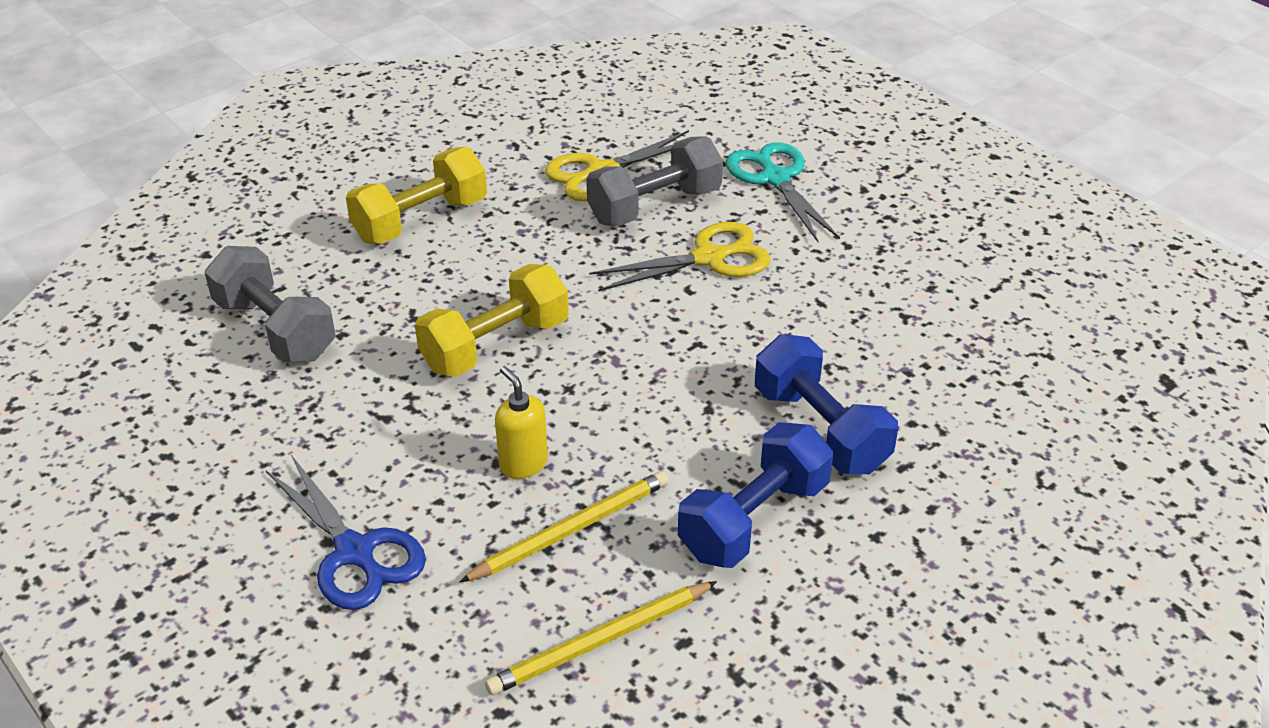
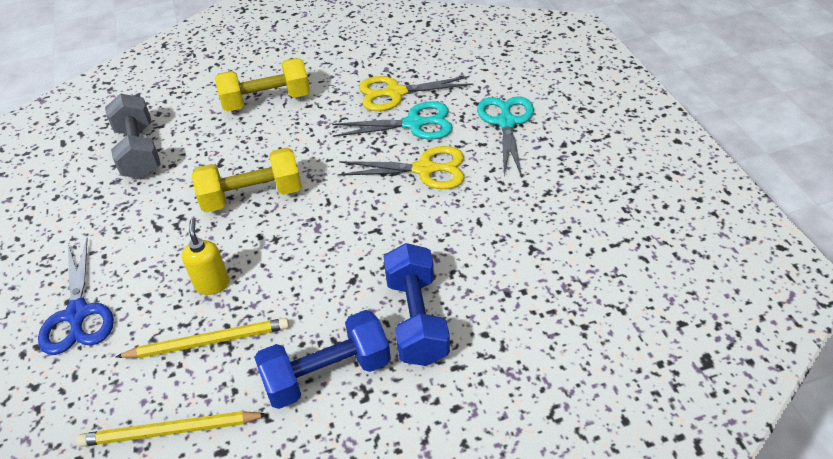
camera: 25 degrees right, 5 degrees up
(654, 206) = (413, 124): grey dumbbell -> turquoise scissors

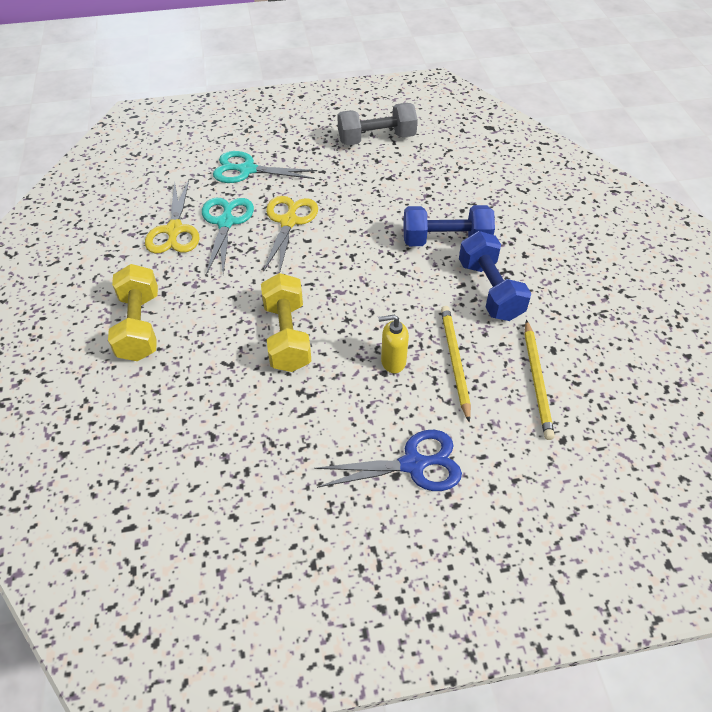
camera: 85 degrees left, 5 degrees up
(139, 152) = (182, 439): grey dumbbell -> grey dumbbell (376, 139)

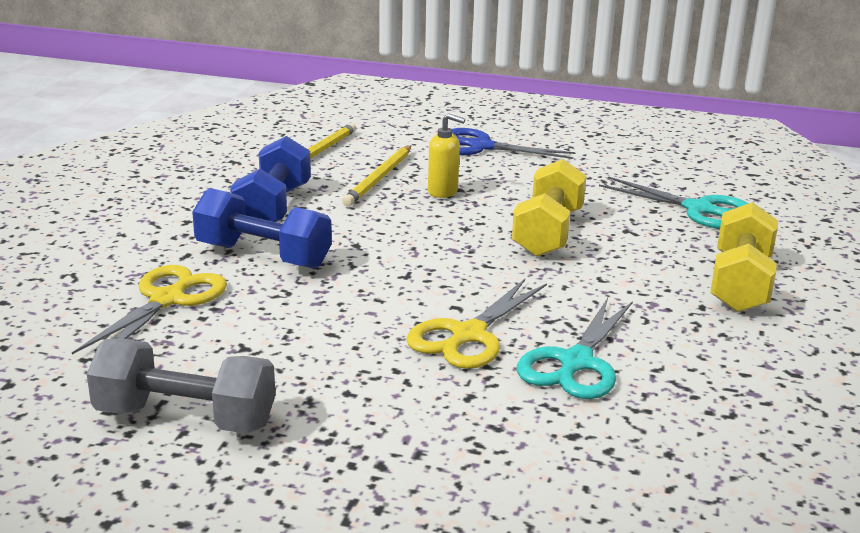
camera: 155 degrees left, 25 degrees down
(174, 230) = (671, 376): yellow scissors -> yellow scissors (167, 300)
(247, 170) = (492, 438): turquoise scissors -> turquoise scissors (698, 209)

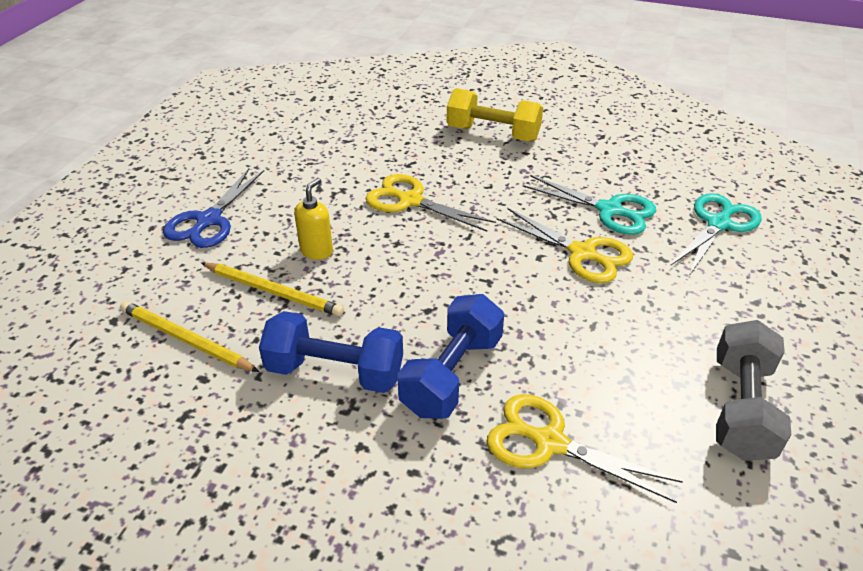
camera: 85 degrees left, 15 degrees up
(548, 233) = (410, 201): yellow dumbbell -> yellow scissors
(698, 209) = (374, 130): turquoise scissors -> turquoise scissors (718, 224)

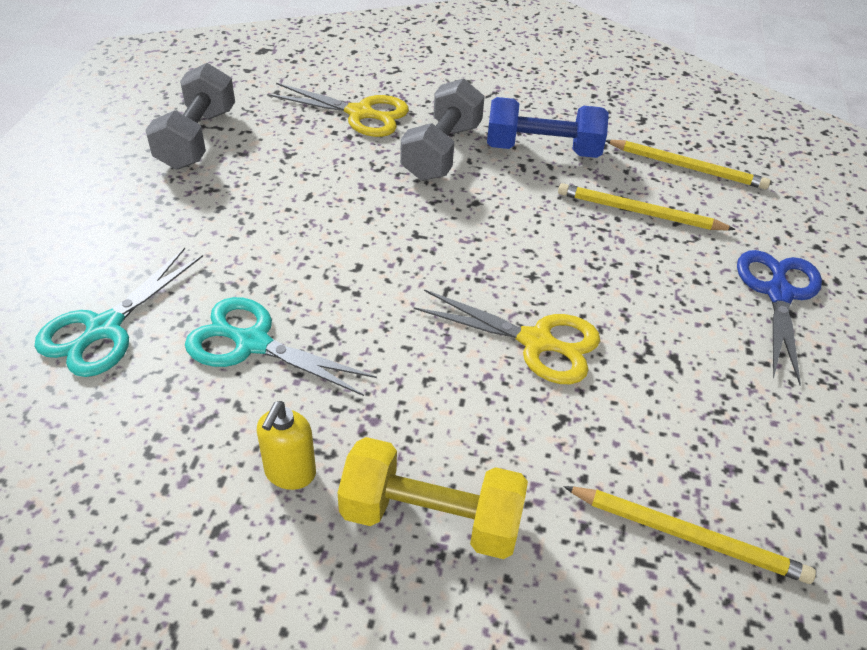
camera: 170 degrees right, 5 degrees up
(317, 251) = (621, 259): yellow soap dispenser -> yellow soap dispenser (290, 473)
(363, 122) = (688, 536): none -> yellow pencil
(452, 374) = (441, 151): blue dumbbell -> grey dumbbell
(582, 253) = (305, 273): yellow scissors -> none

